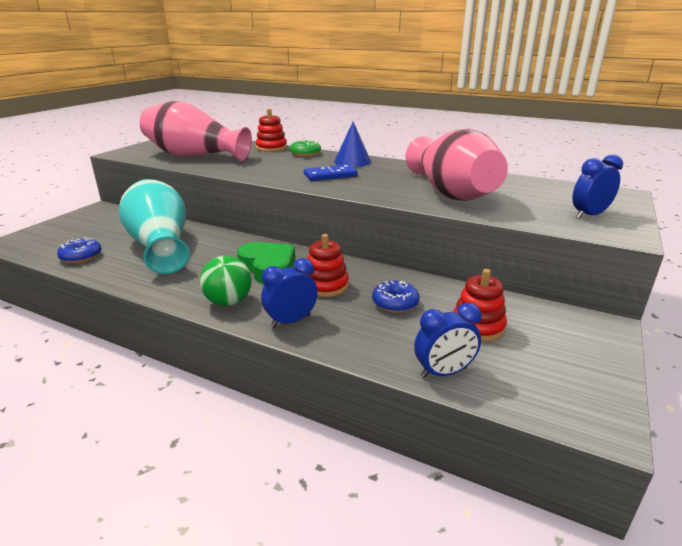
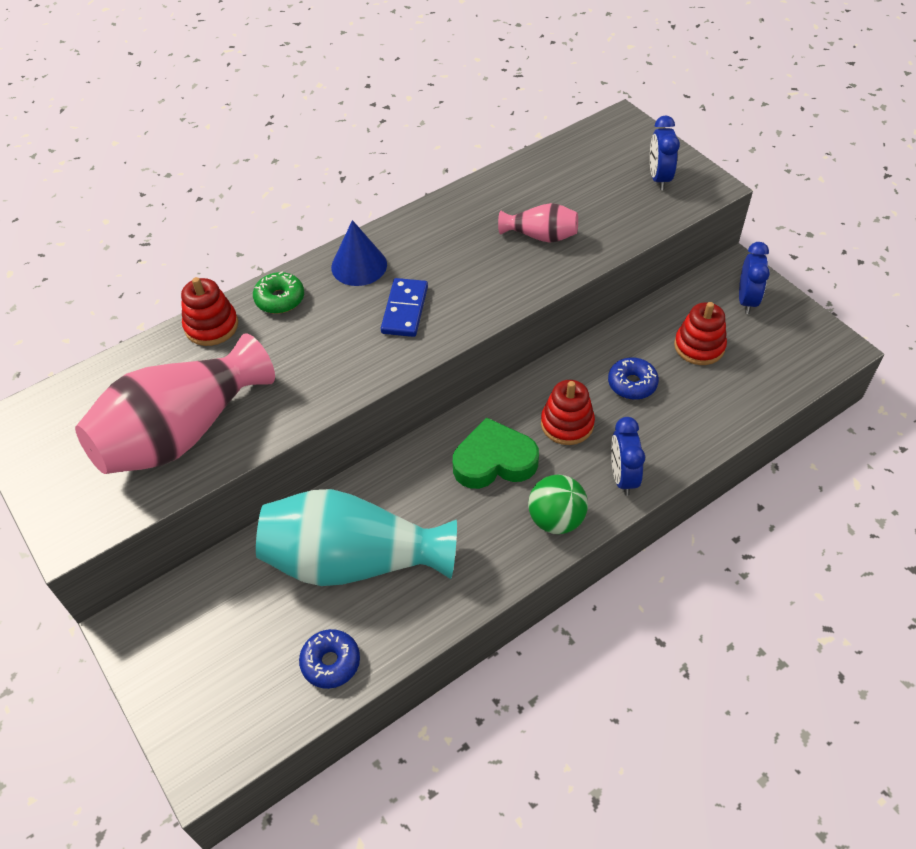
camera: 60 degrees left, 25 degrees up
(443, 372) = (750, 402): blue clock -> blue clock (746, 300)
(451, 193) = (540, 236): pink vase -> pink vase, size x0.47

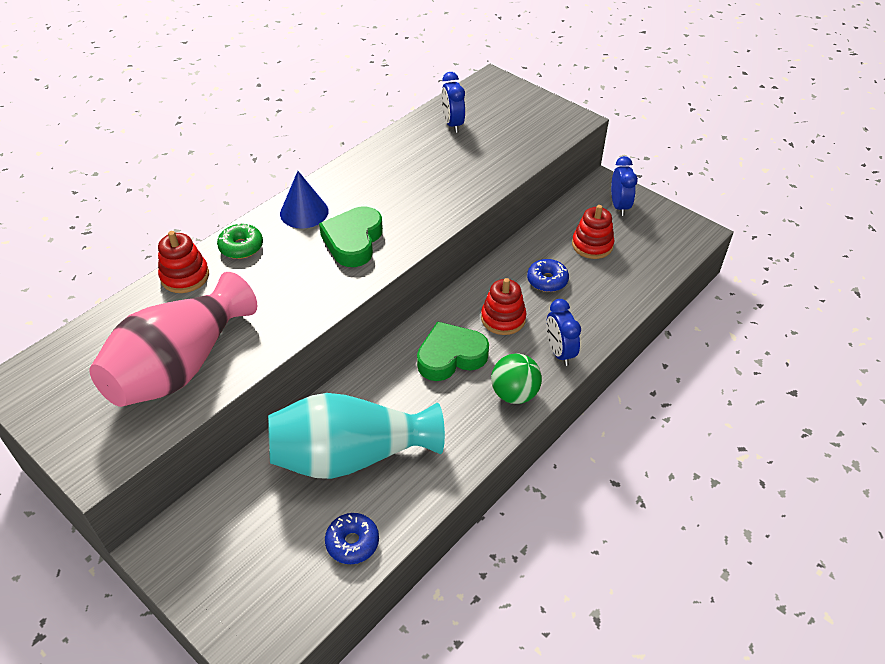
camera: 15 degrees left, 5 degrees down
(405, 310) = (353, 241): blue domino -> green heart
(540, 236) = (451, 171): pink vase -> none
(659, 178) = (533, 118): blue clock -> blue clock (452, 124)

